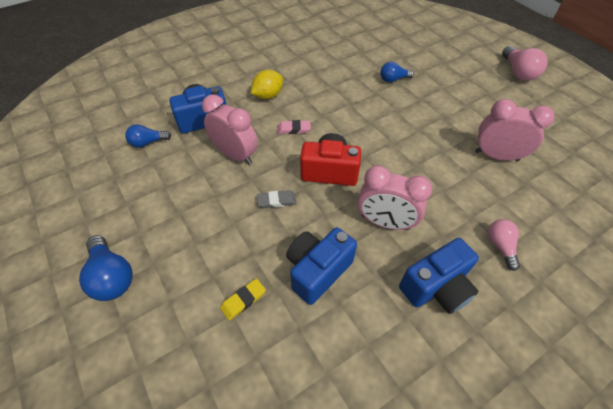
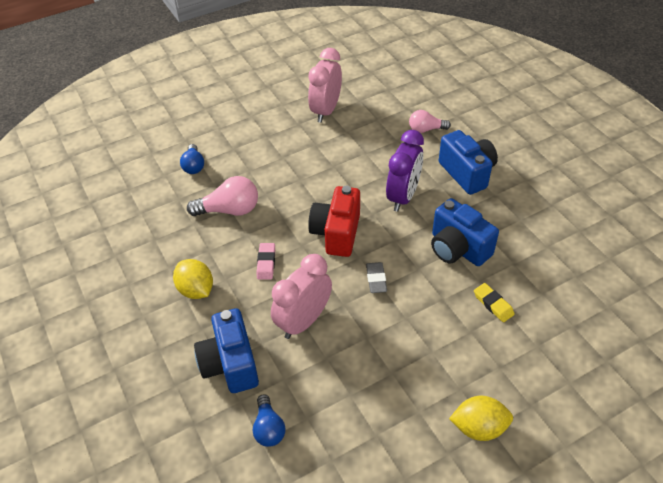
camera: 85 degrees left, 5 degrees down
(112, 276) = (478, 427): blue light bulb -> yellow lemon
(385, 222) = (403, 196): pink clock -> purple clock
(518, 72) = (207, 70): pink light bulb -> pink light bulb (229, 210)

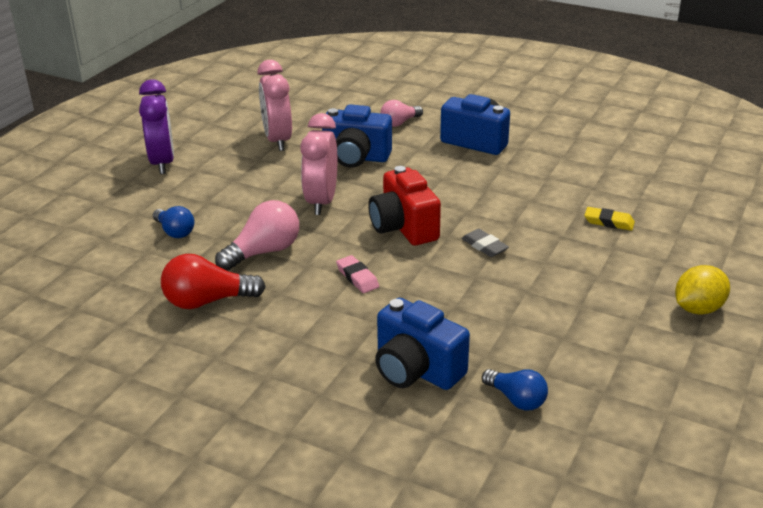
camera: 35 degrees left, 15 degrees down
(162, 235) = (207, 301): none -> red light bulb
(196, 290) = (304, 329): yellow lemon -> none
(303, 321) = (451, 305): pink clock -> pink clock (321, 201)
(403, 196) = (436, 178): purple clock -> purple clock (162, 162)
(458, 248) = (532, 196): blue camera -> blue camera (356, 158)

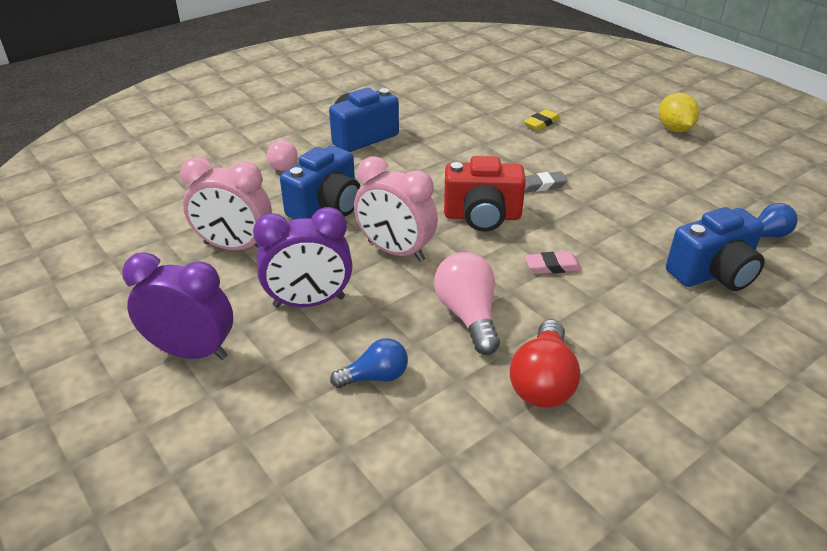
camera: 65 degrees left, 5 degrees up
(236, 185) = (309, 302): none -> purple clock

